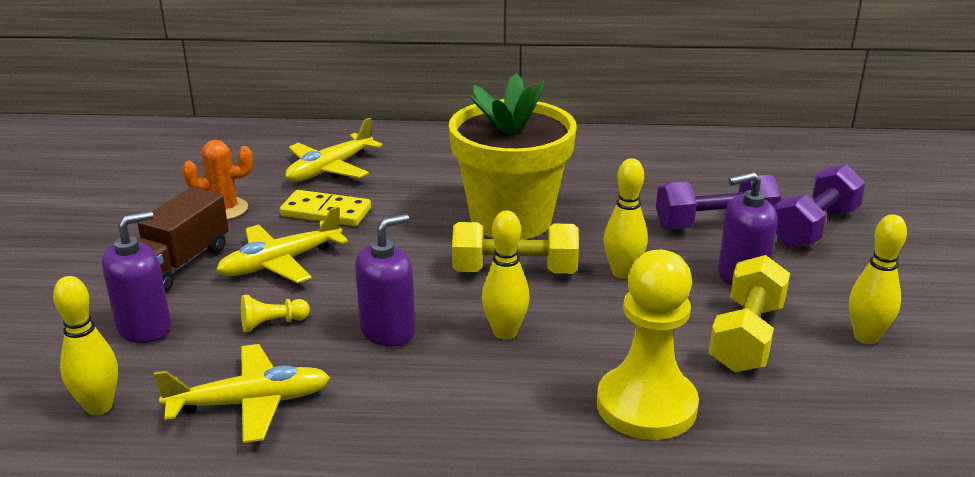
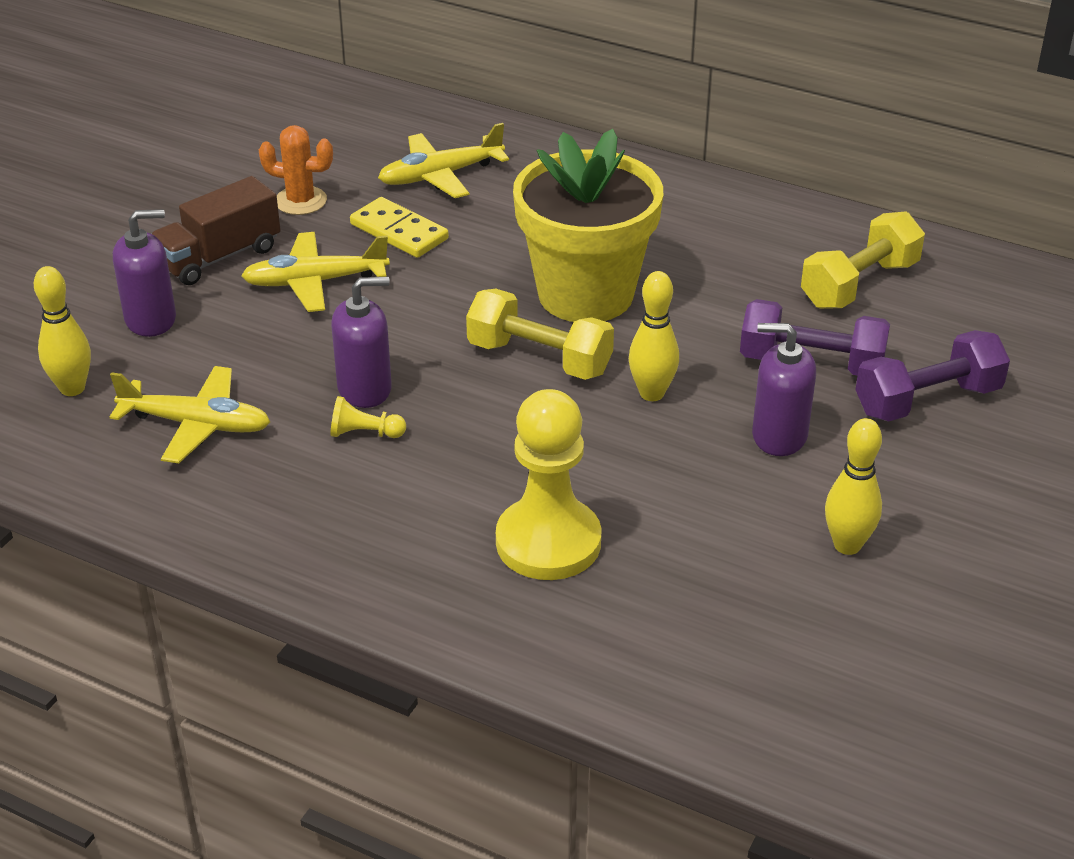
camera: 25 degrees right, 10 degrees up
(272, 323) = (265, 349): yellow pawn -> yellow pawn (364, 433)
(505, 332) = (475, 424): yellow bowling pin -> none
(746, 337) = (716, 504): yellow dumbbell -> yellow dumbbell (859, 284)

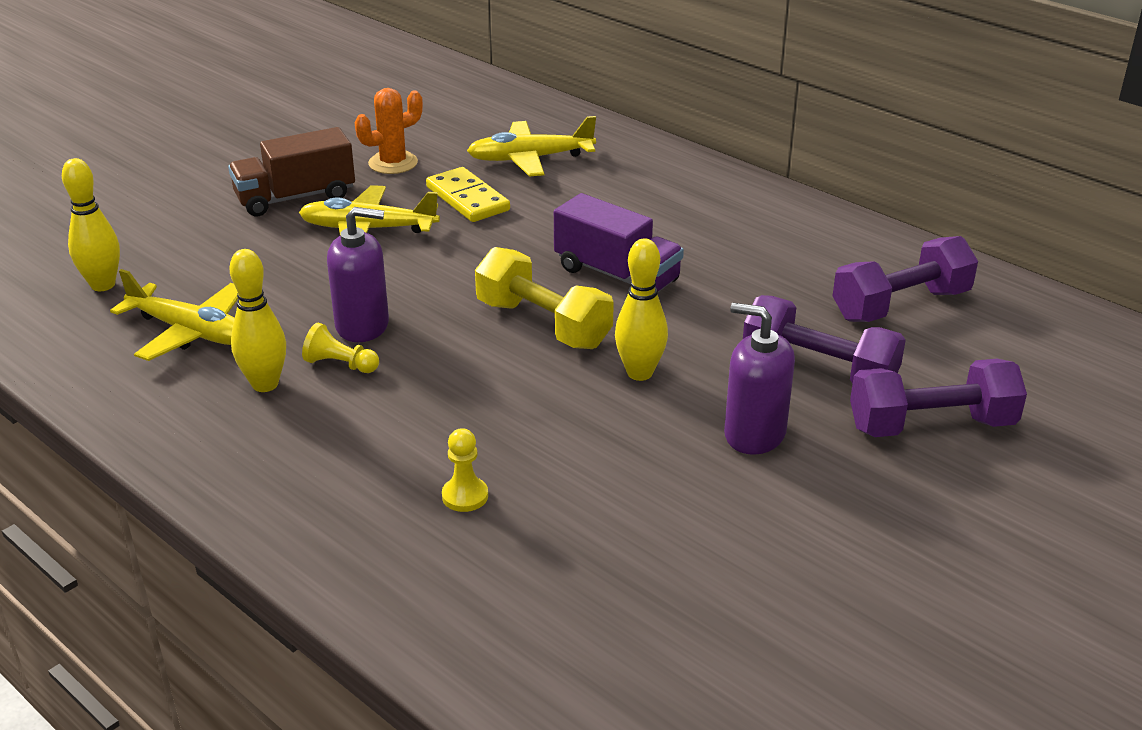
camera: 15 degrees right, 5 degrees down
(151, 319) = (205, 239): purple soap dispenser -> none
(300, 201) = (393, 163): orange cactus -> orange cactus turned 60 degrees counterclockwise
(548, 542) = (465, 496): yellow pawn -> yellow pawn, size x0.41
(585, 294) = (616, 275): yellow flower pot -> purple truck
(847, 545) = (782, 556): yellow bowling pin -> yellow bowling pin (265, 384)
(859, 284) = (900, 305): yellow dumbbell -> purple dumbbell

